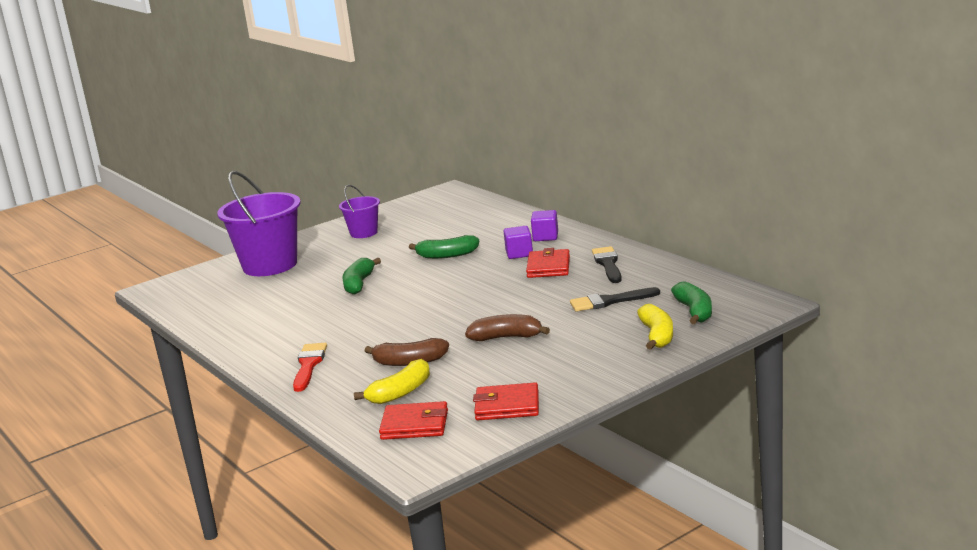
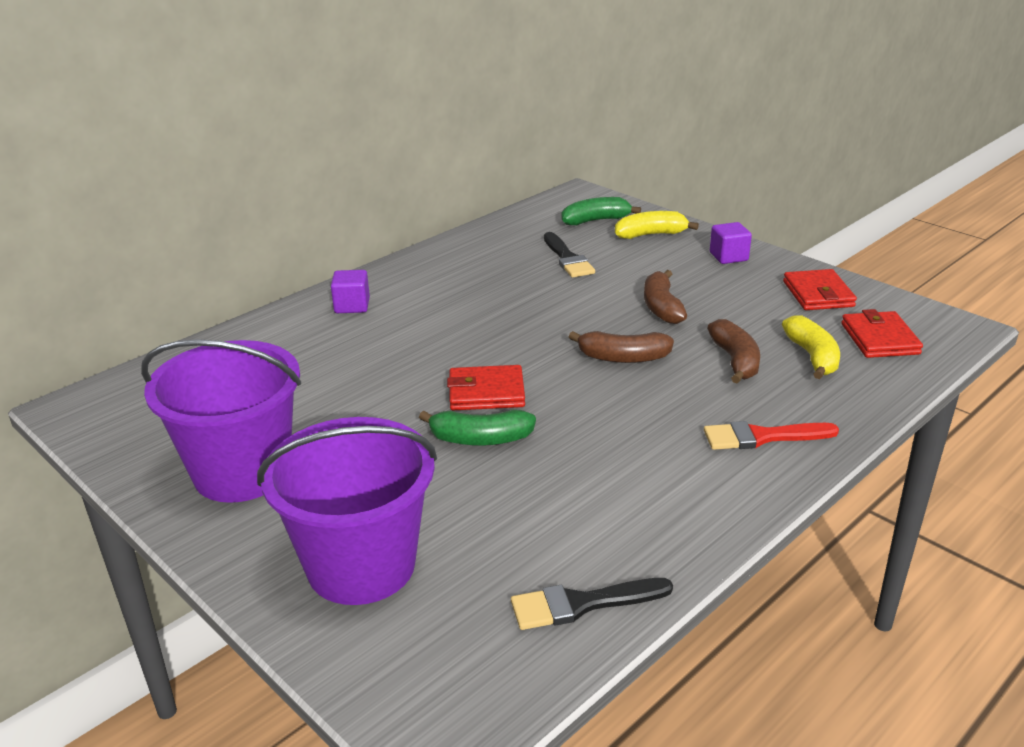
camera: 100 degrees left, 10 degrees up
(364, 233) = (242, 472): purple bucket -> purple bucket, size x1.90
(401, 392) = (812, 356): yellow banana -> yellow banana turned 45 degrees clockwise
(433, 323) = (623, 358): none -> brown banana
(447, 255) = (389, 374): green banana -> none
(519, 253) = (406, 319): purple cube -> purple cube (728, 257)
(548, 267) = (459, 297): red wallet -> red wallet (486, 392)
(608, 264) = (461, 264): black brush -> black brush (582, 604)

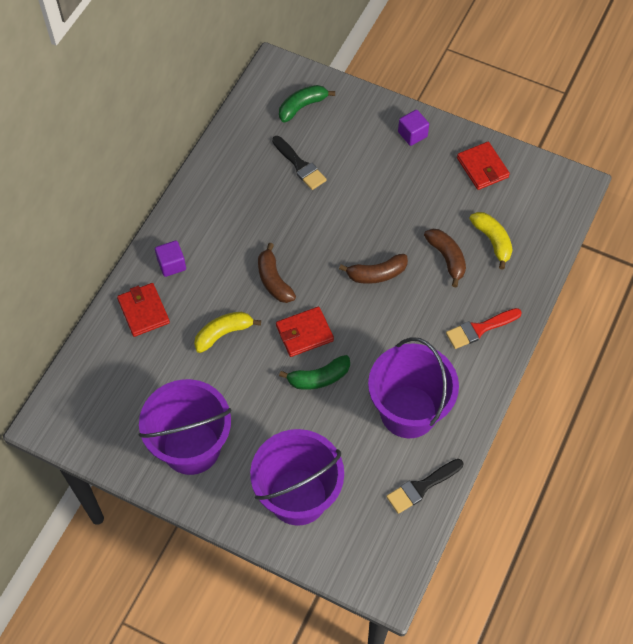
camera: 20 degrees left, 30 degrees up
(603, 504) = (408, 411): none -> purple bucket
(650, 234) = (349, 117): yellow banana -> yellow banana (223, 333)
(661, 307) = (384, 210): brown banana -> brown banana (273, 280)
(879, 339) = (529, 210): red wallet -> red wallet (143, 311)

